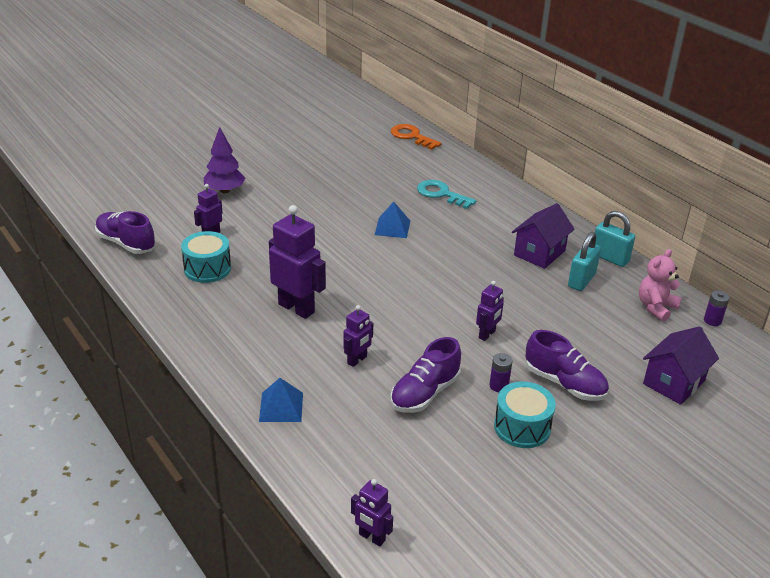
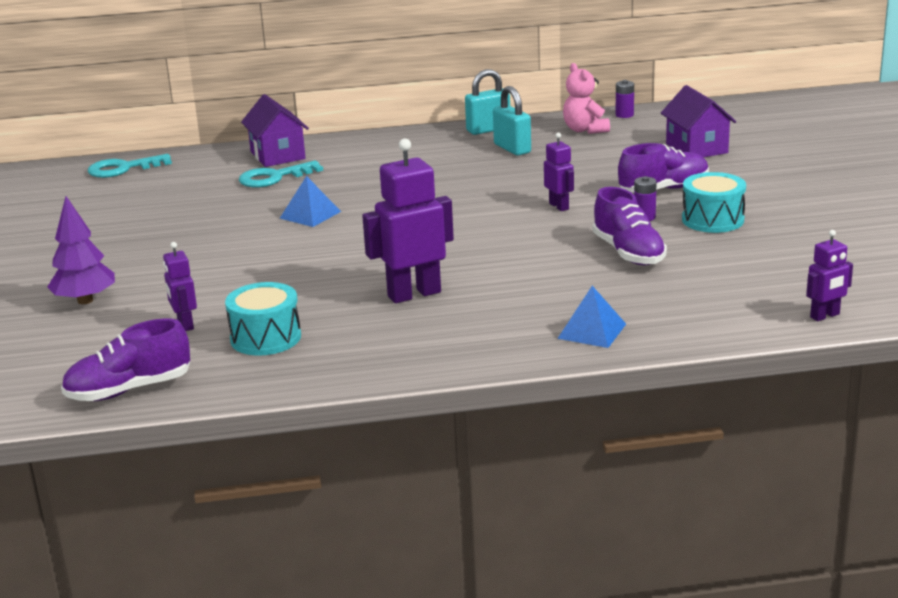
camera: 60 degrees left, 10 degrees down
(357, 360) = (544, 276): purple robot -> none
(412, 136) = (123, 169): orange key -> turquoise key
(539, 253) = (446, 156): purple house -> purple house (278, 155)

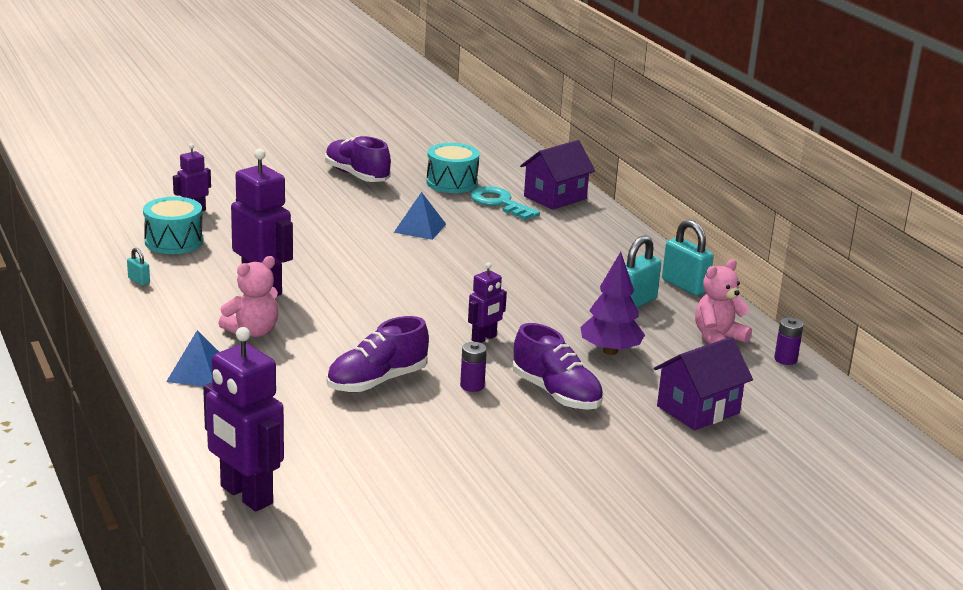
camera: 70 degrees right, 0 degrees up
(85, 300) = (230, 173): purple tree -> purple tree (610, 351)
(123, 169) = (492, 145): turquoise key -> none
(129, 390) = (89, 209): purple shoe -> purple shoe (357, 175)
(362, 359) = (139, 281): none -> turquoise padlock
(512, 302) = (253, 332): none -> pink teddy bear
(712, 220) = (480, 425): turquoise drum -> turquoise drum (452, 183)
(825, 316) = (245, 495): purple robot -> purple robot, size x1.86

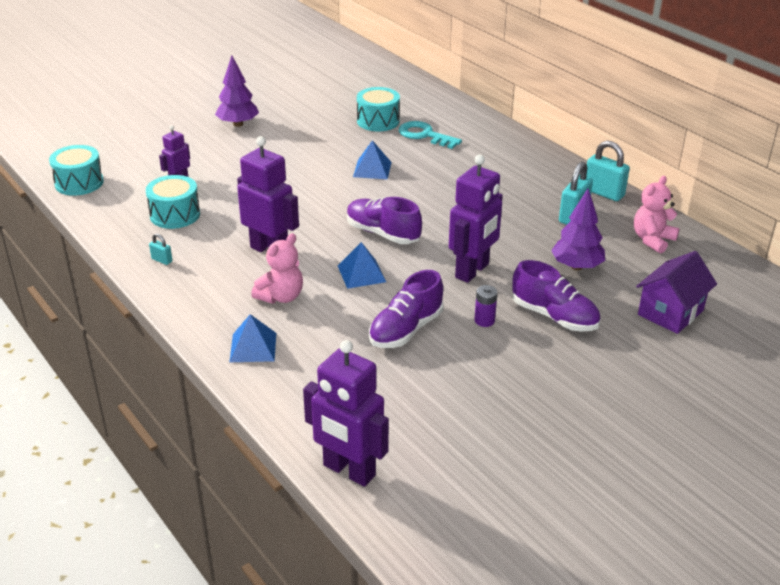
camera: 10 degrees left, 10 degrees up
(83, 199) = (79, 183): none -> turquoise drum
(287, 166) = (238, 124): none -> purple tree
(355, 323) = (361, 273): none -> blue pyramid
(357, 175) = (298, 125): purple shoe -> purple shoe (382, 233)
(484, 338) = (472, 271): purple robot -> purple robot, size x1.86
(555, 197) = (465, 123): purple house -> none
(785, 359) = (712, 251): purple battery -> none

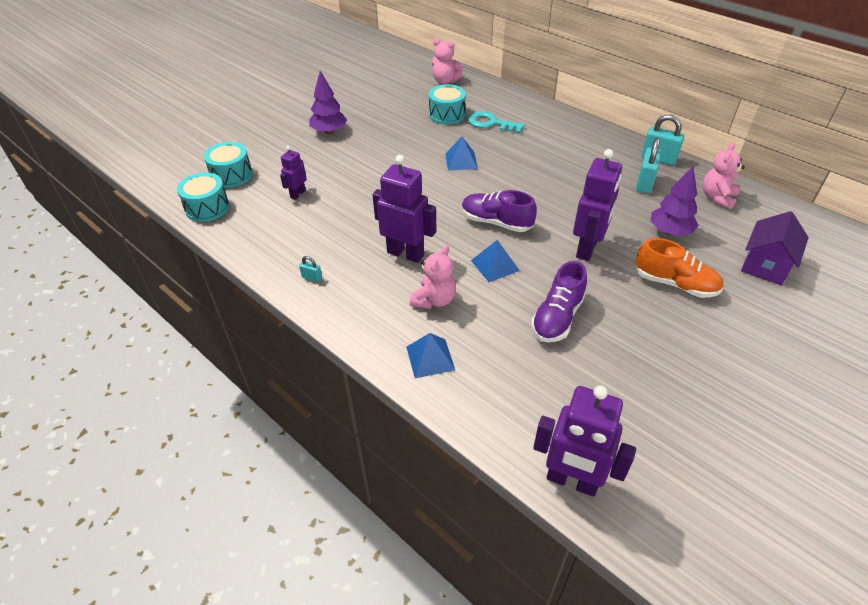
camera: 10 degrees left, 10 degrees up
(175, 215) = (307, 229): turquoise drum -> turquoise drum (231, 175)
(392, 86) = (445, 81): none -> pink teddy bear
(484, 320) = (619, 297): purple battery -> none
(554, 316) = (675, 284): purple shoe -> orange shoe

